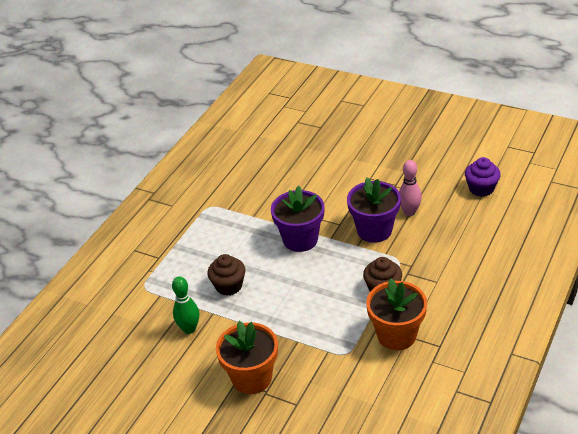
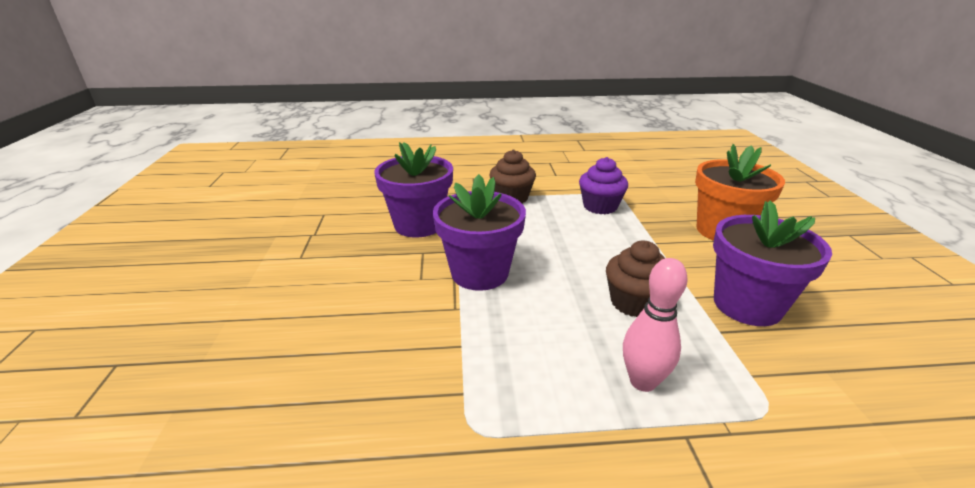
camera: 125 degrees left, 10 degrees down
(189, 329) = (747, 305): green bowling pin -> purple flower pot
(396, 335) = (562, 179): orange flower pot -> none
(409, 212) = (368, 212): pink bowling pin -> pink bowling pin (642, 381)
(481, 188) = (303, 184): purple cupcake -> purple cupcake (600, 206)

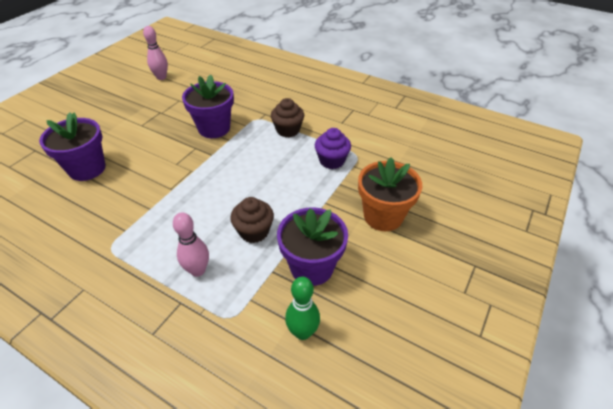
camera: 35 degrees right, 15 degrees up
(260, 200) = (161, 77): none -> pink bowling pin
(479, 273) = (205, 174): purple flower pot -> purple flower pot (87, 169)
(854, 373) = (302, 332): none -> green bowling pin

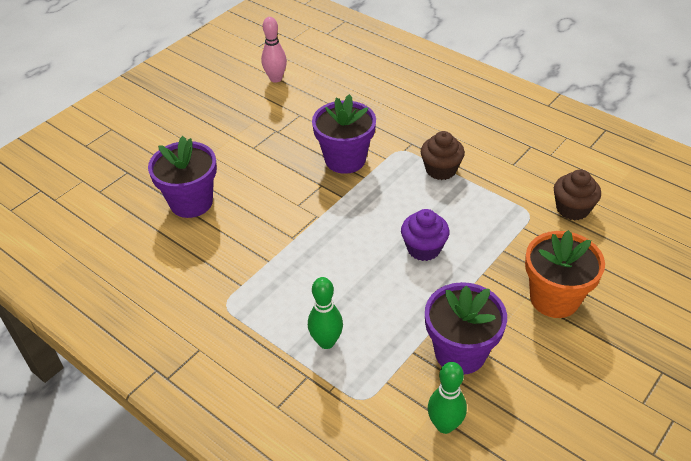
camera: 10 degrees right, 0 degrees up
(198, 270) = (326, 342): pink bowling pin -> green bowling pin
(254, 231) = (393, 302): brown cupcake -> brown cupcake (572, 209)
(332, 161) = (495, 218): purple cupcake -> purple cupcake (423, 248)

